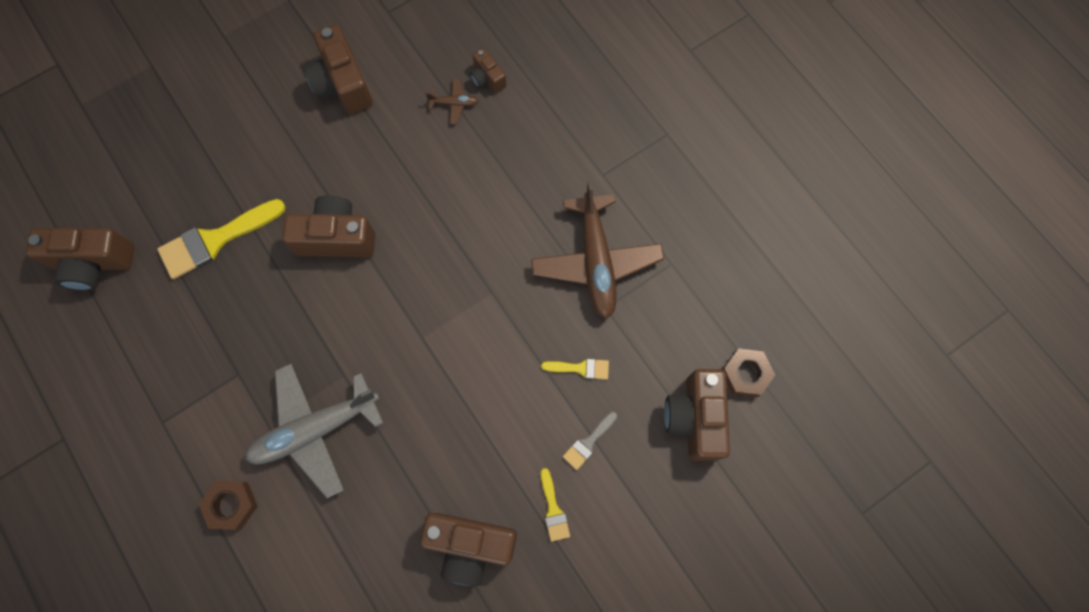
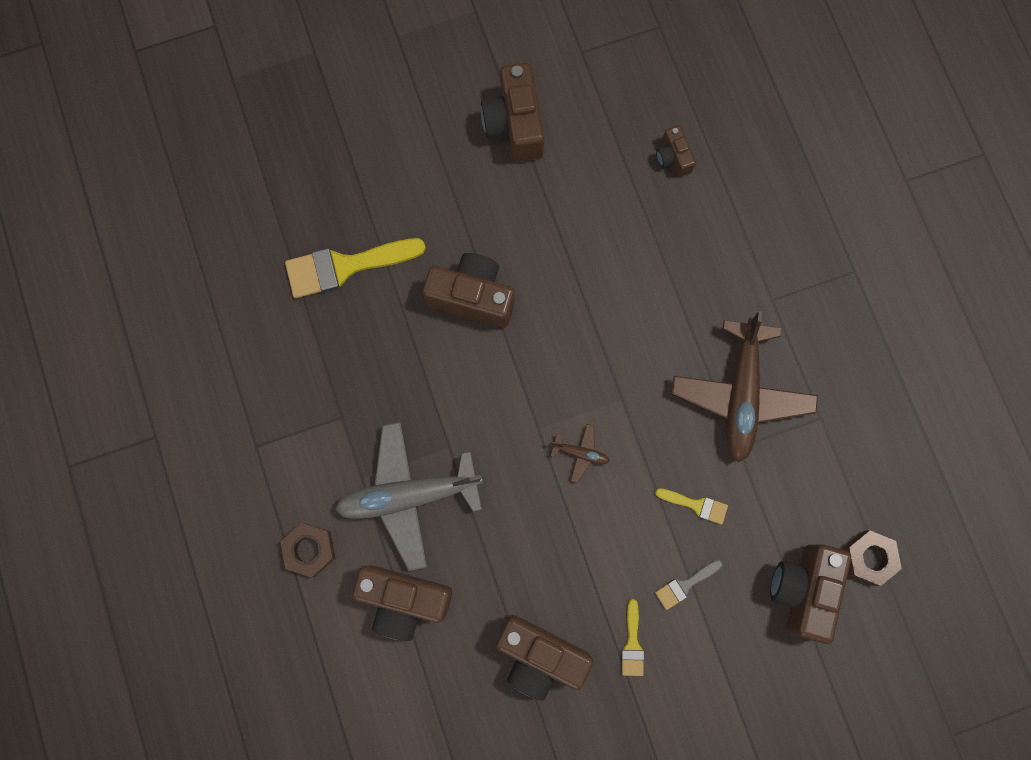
camera: 15 degrees right, 5 degrees up
(94, 263) = (216, 259): brown camera -> brown camera (404, 600)
(454, 103) = (630, 177): brown plane -> brown plane (580, 453)

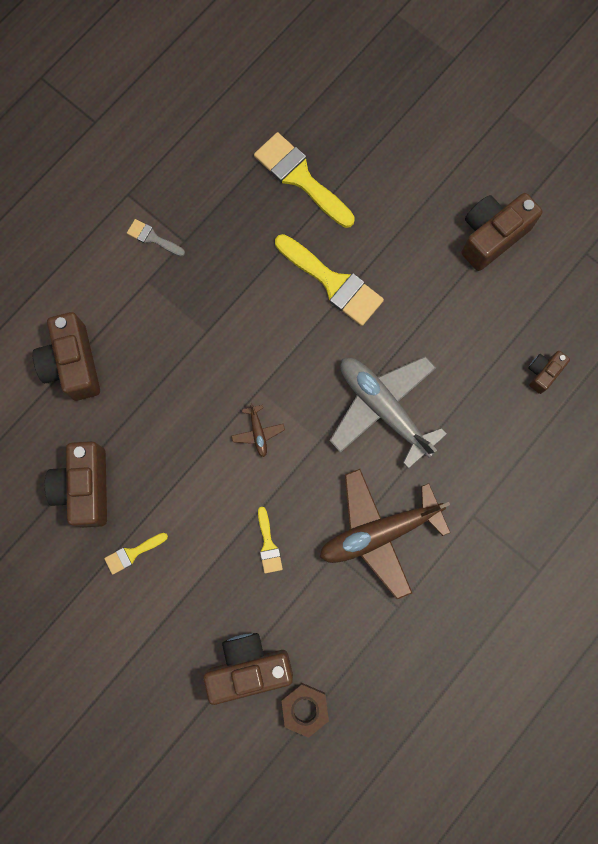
camera: 60 degrees right, 0 degrees up
(309, 550) = (73, 276): brown nut -> none
(409, 496) = (152, 323): grey plane -> grey plane (383, 408)
(472, 296) = (333, 283): brown camera -> yellow brush
(685, 585) = (200, 570): grey brush -> grey brush (152, 238)

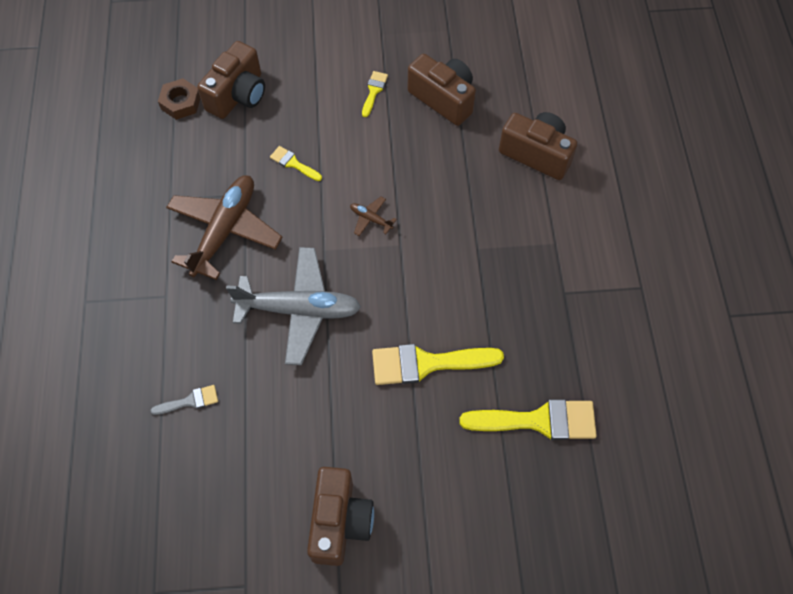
camera: 135 degrees right, 15 degrees down
(152, 238) = (587, 274): grey brush -> grey brush (190, 401)
(543, 373) = (198, 445): brown camera -> none

